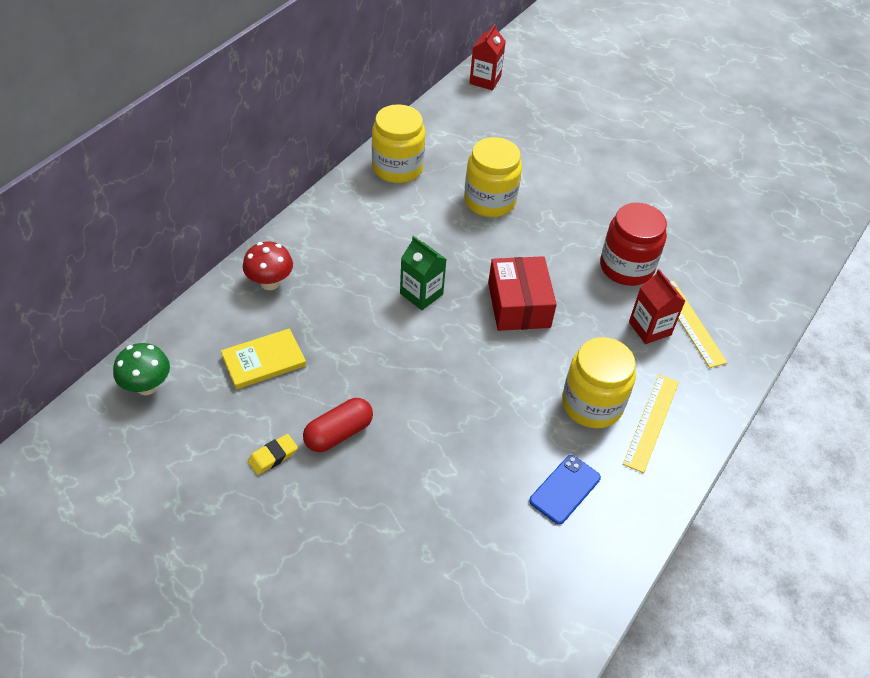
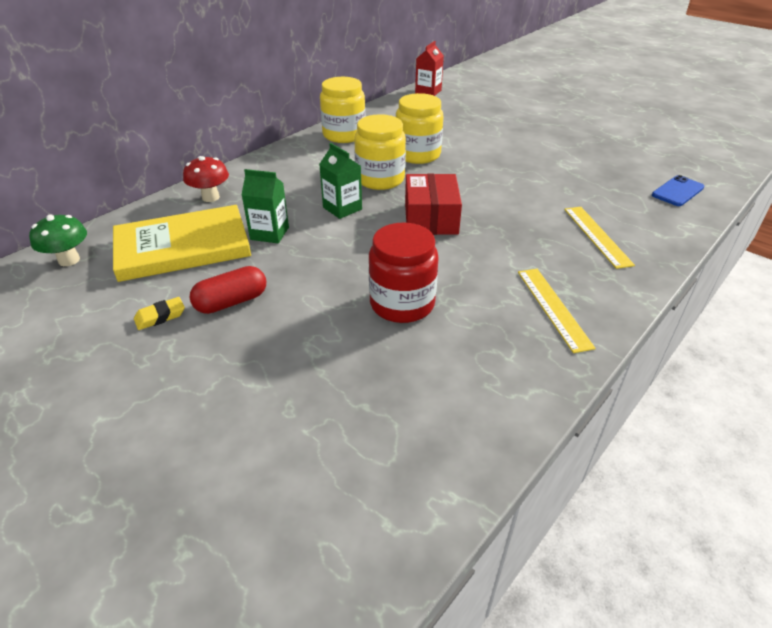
camera: 10 degrees right, 10 degrees down
(264, 361) = (183, 247): yellow book -> yellow book, size x1.82
(351, 336) = (269, 233): none -> green carton
(565, 489) = (453, 359): blue phone -> blue phone (677, 191)
(592, 404) = (492, 291): yellow jar -> yellow jar (380, 179)
(626, 267) = (536, 197): red jar -> red jar (402, 303)
(649, 328) = (556, 238): red carton -> none
(651, 422) = (553, 308): yellow ruler -> yellow ruler turned 45 degrees counterclockwise

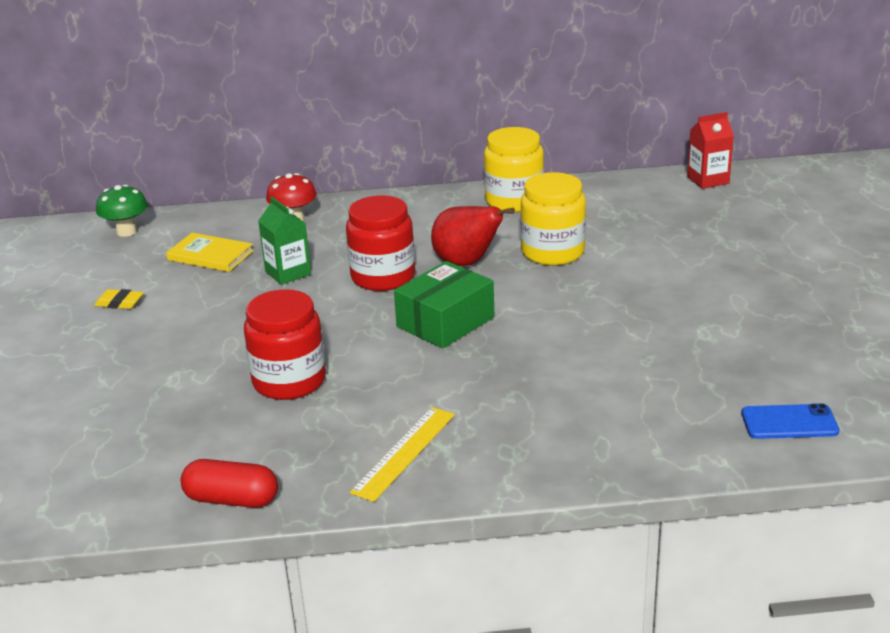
camera: 45 degrees right, 10 degrees down
(183, 247) = (210, 255): yellow book -> yellow book, size x0.55
(231, 302) = (177, 316): red capsule -> red capsule (232, 499)
(342, 208) = (383, 277): green carton -> red jar
(380, 179) = (467, 263): yellow jar -> red pear
(431, 218) = (445, 322): red box -> green box
(597, 236) = (580, 417): yellow ruler -> none

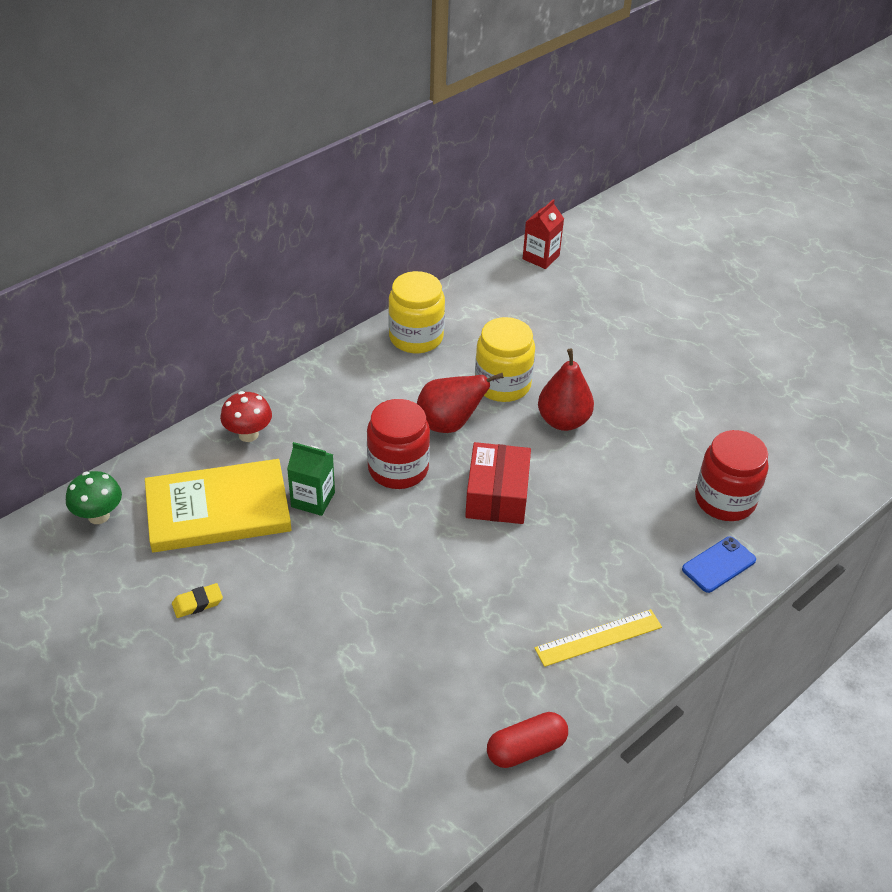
camera: 40 degrees left, 15 degrees up
(210, 255) = (218, 510): yellow book -> yellow book, size x1.82
(289, 381) = (443, 614): red jar -> red jar (725, 500)
(404, 452) = (598, 638): yellow ruler -> yellow ruler turned 75 degrees clockwise
(445, 322) = (497, 495): green box -> red box
(579, 293) = (563, 421): none -> red pear
(789, 422) = (802, 482): blue phone -> blue phone (718, 565)

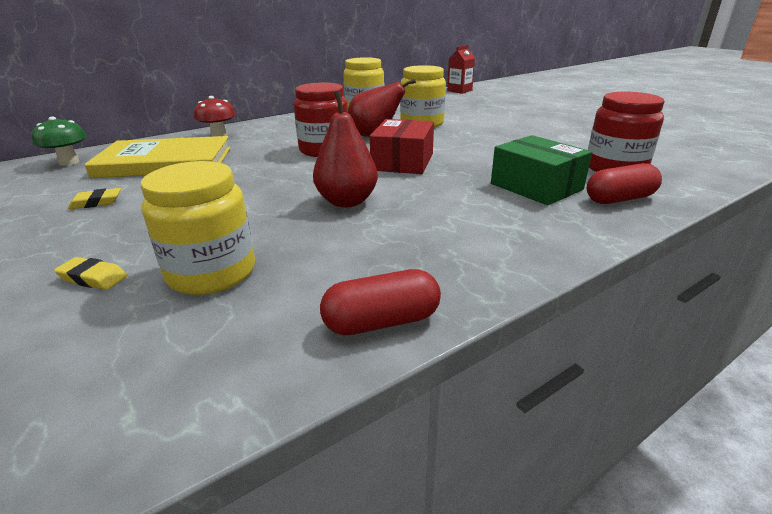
camera: 10 degrees right, 15 degrees down
(278, 719) = (93, 278): none -> yellow eraser
(313, 499) = (245, 160): green carton -> none
(375, 705) = (212, 272): none -> yellow jar
(563, 421) = (467, 135): red pear -> red pear (347, 201)
(598, 638) = (490, 237): yellow ruler -> none
(641, 545) = (536, 187): none -> green box
(718, 565) = (619, 199): blue phone -> red capsule

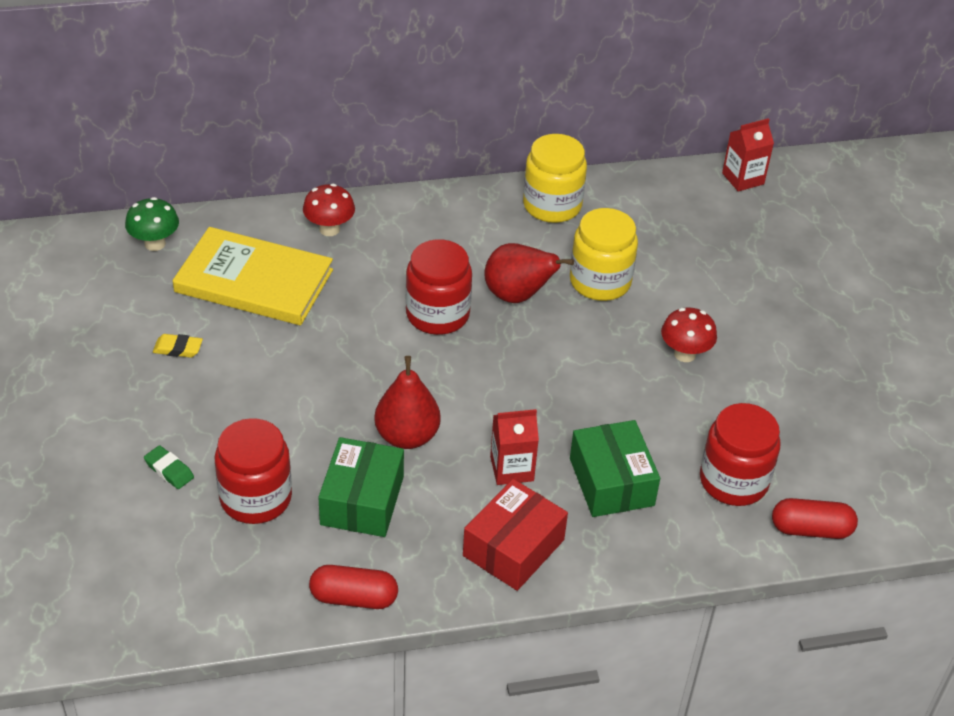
camera: 20 degrees right, 15 degrees up
(93, 278) = (169, 470): yellow eraser -> green eraser
(212, 272) = (256, 498): yellow jar -> red jar
(334, 246) = (362, 500): none -> green box
(403, 162) = (509, 377): red box -> red box (513, 548)
(452, 198) = (512, 469): none -> red carton
(506, 134) = (685, 354): none -> red mushroom
(619, 199) = (673, 535): red capsule -> red capsule (811, 529)

